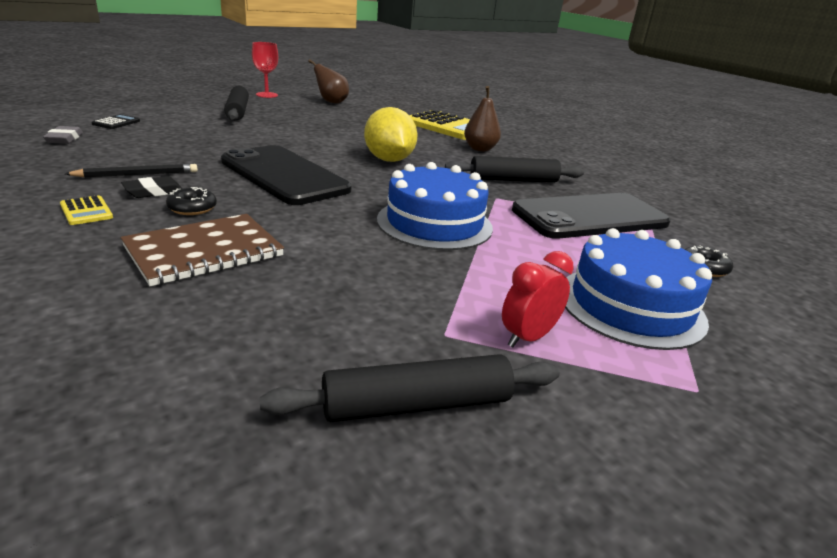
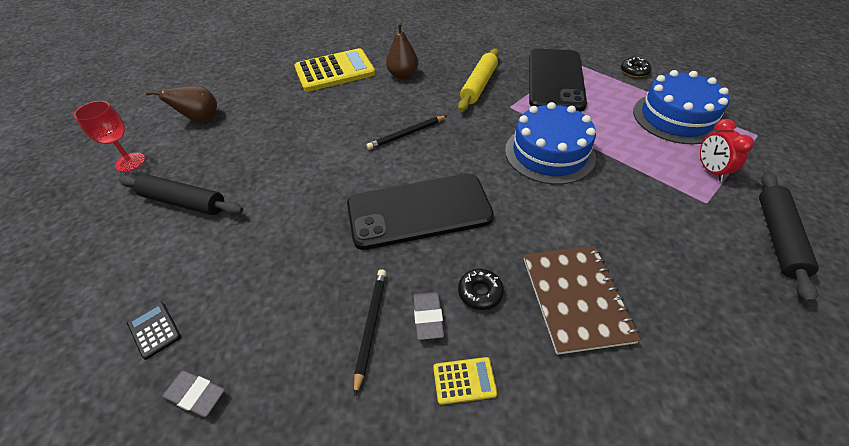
camera: 55 degrees left, 20 degrees up
(154, 192) = (428, 317): black eraser -> grey eraser
(389, 160) = (407, 134): yellow lemon -> black pencil
(513, 180) = (479, 85): black rolling pin -> yellow rolling pin

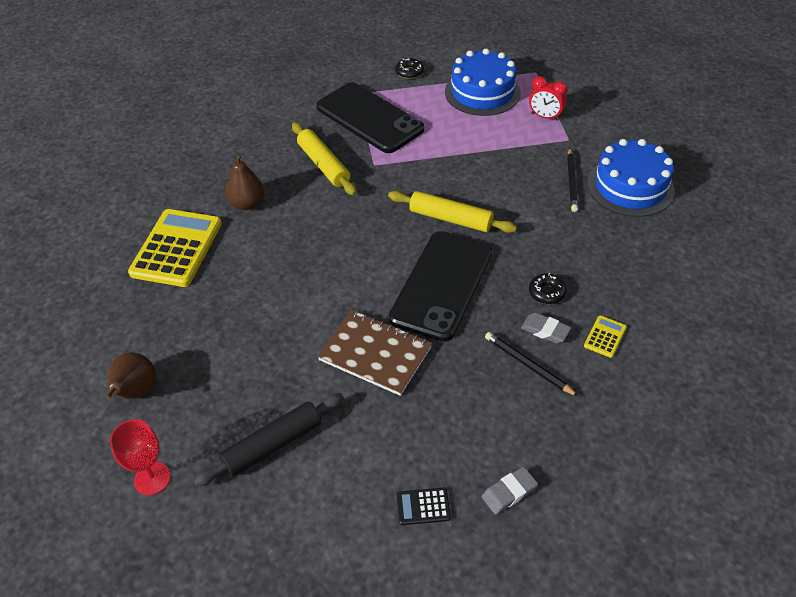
camera: 55 degrees left, 0 degrees up
(407, 134) = (340, 245): black pencil -> black pencil (571, 181)
(501, 177) = (451, 219): none -> yellow rolling pin
(549, 153) = (452, 178): blue cake -> blue cake (630, 187)
(575, 298) = (588, 249): brown notebook -> brown notebook (375, 354)
(778, 237) = (619, 133): black rolling pin -> none

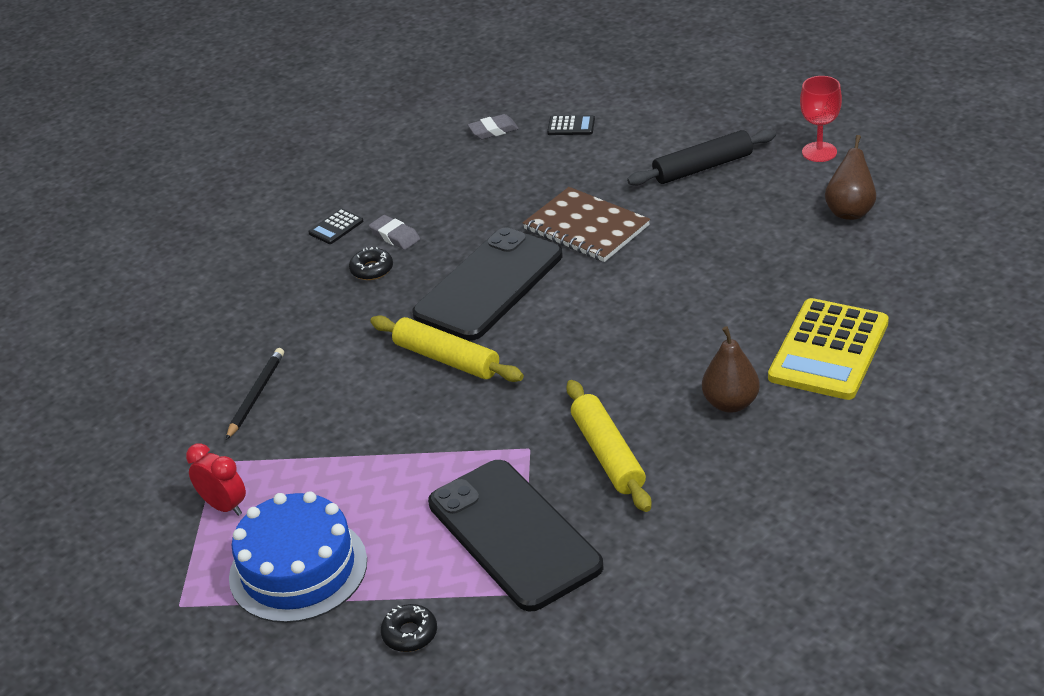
camera: 165 degrees left, 10 degrees down
(528, 365) = (429, 209): black pencil -> none
(605, 337) = (336, 227): yellow calculator -> black calculator
(630, 187) = (183, 381): blue cake -> none

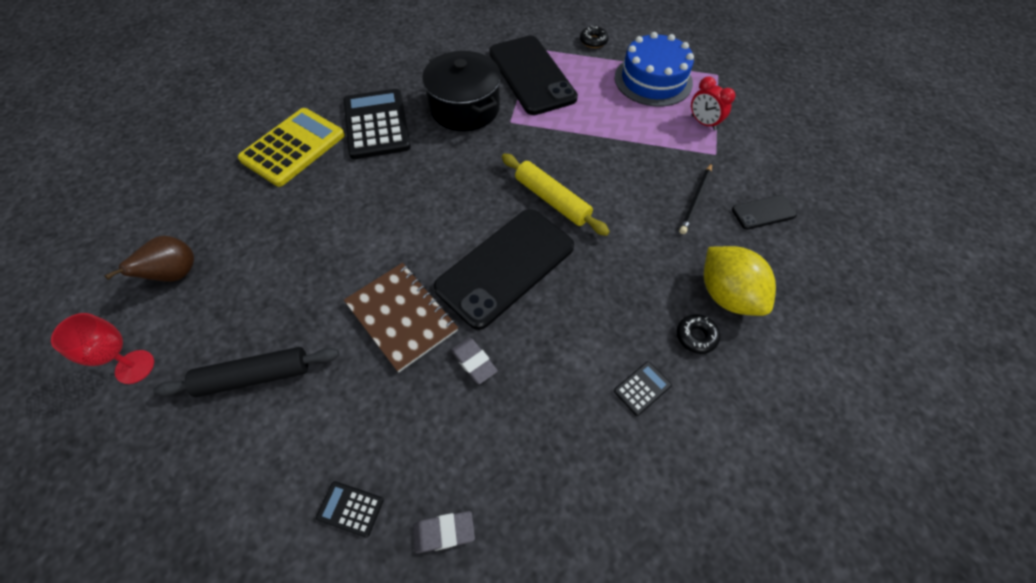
camera: 175 degrees left, 20 degrees up
(169, 398) = (763, 212): none -> black phone
(238, 308) = (727, 295): none -> yellow lemon
(372, 269) = (606, 313): black donut -> black donut (696, 336)
(395, 236) = (582, 356): grey eraser -> grey eraser (474, 362)
(608, 454) = (464, 108): yellow rolling pin -> black pot
(730, 403) = (377, 124): brown pear -> black calculator

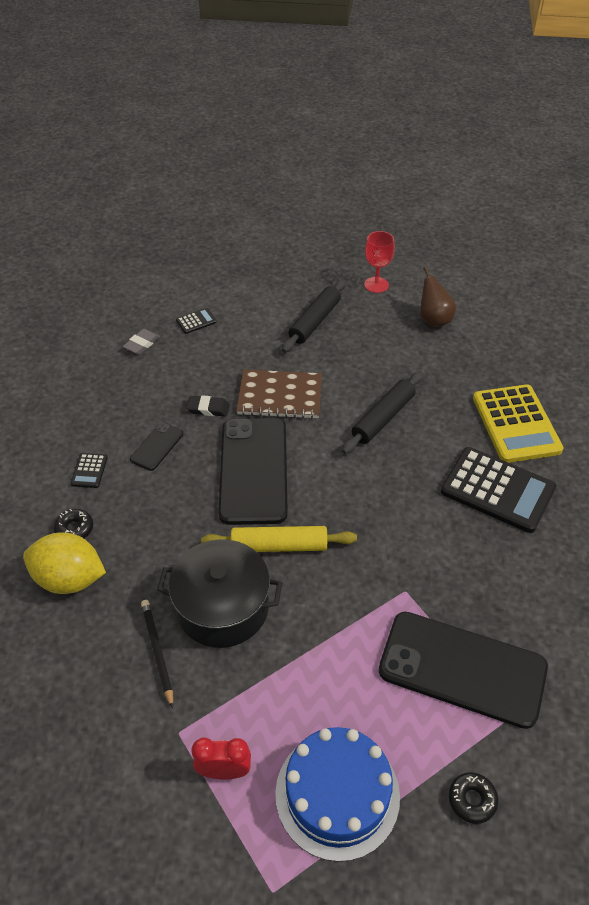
camera: 135 degrees right, 10 degrees down
(360, 225) = (383, 418): none -> black rolling pin
(464, 108) = (461, 568): black pot -> black pot (222, 607)
(474, 362) = (208, 408): grey eraser -> black eraser
(763, 212) = (83, 693): black phone -> black phone (157, 446)

